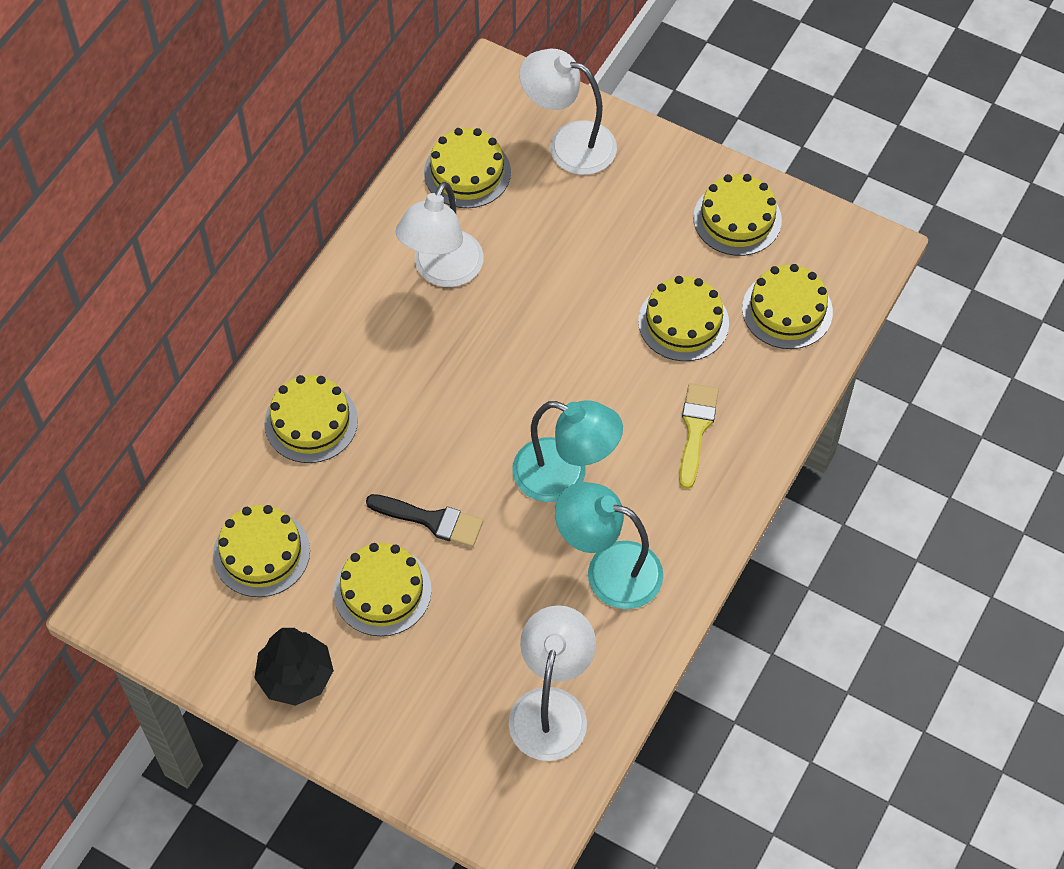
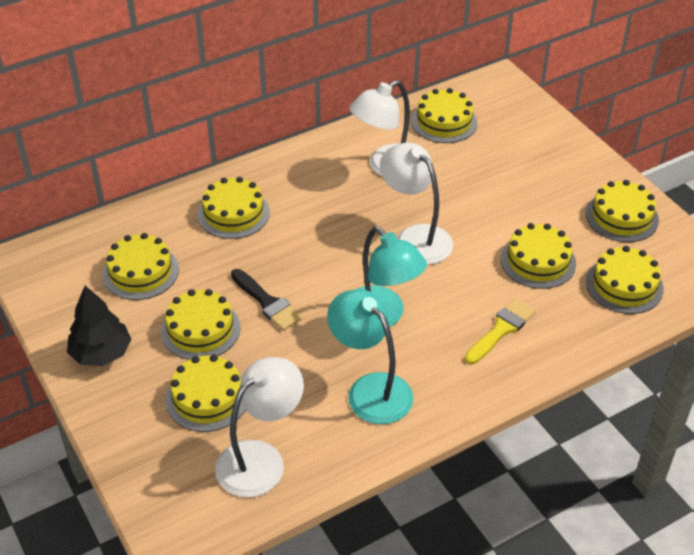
camera: 30 degrees right, 15 degrees down
(448, 668) = (207, 397): none -> yellow cake
(568, 144) = (526, 131): white lamp -> white lamp (415, 237)

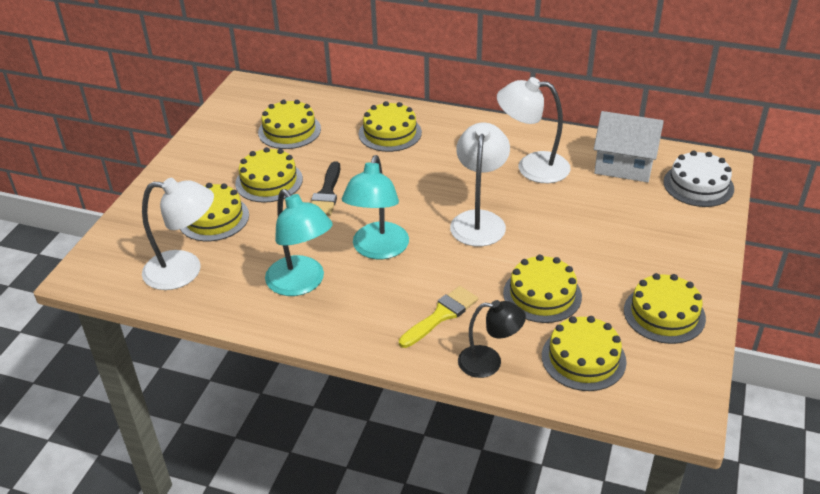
camera: 50 degrees right, 5 degrees down
(101, 353) = (204, 157): black tree -> none
(370, 389) = (301, 284): turquoise lamp -> turquoise lamp turned 135 degrees clockwise
(444, 122) = (624, 165): yellow cake -> white house
(501, 329) = (441, 315): yellow brush -> yellow brush turned 45 degrees counterclockwise
(511, 106) = (698, 185): none -> white cake
(579, 336) = (489, 362): none -> black lamp

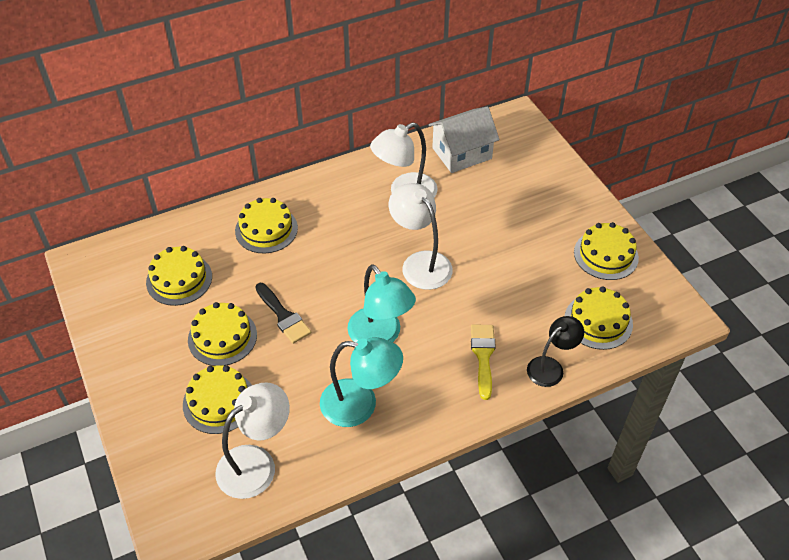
camera: 45 degrees left, 10 degrees up
(542, 294) = (525, 293): yellow cake -> none
(698, 185) = (523, 141): white cake -> none

